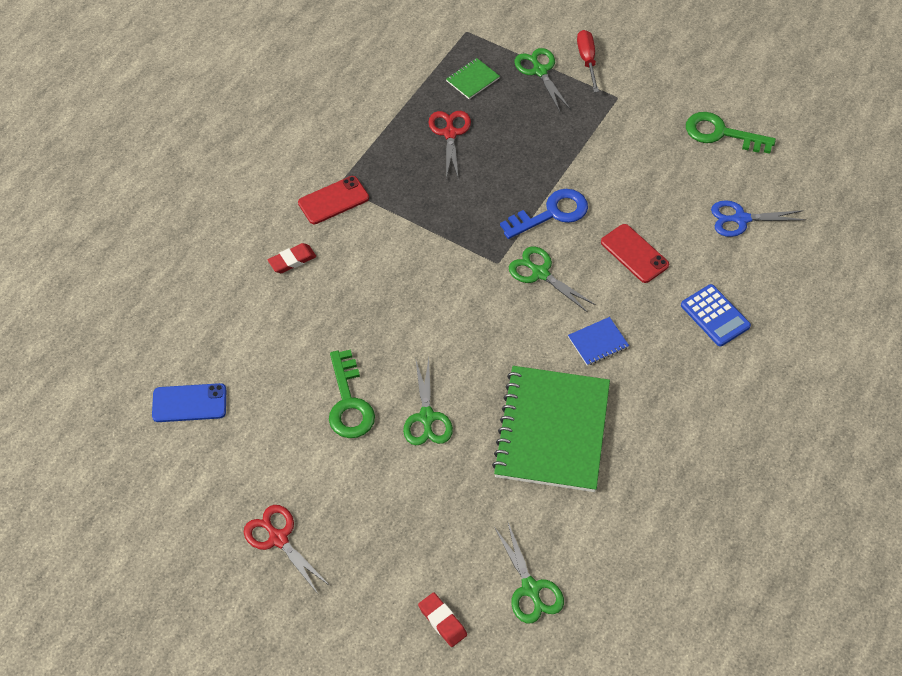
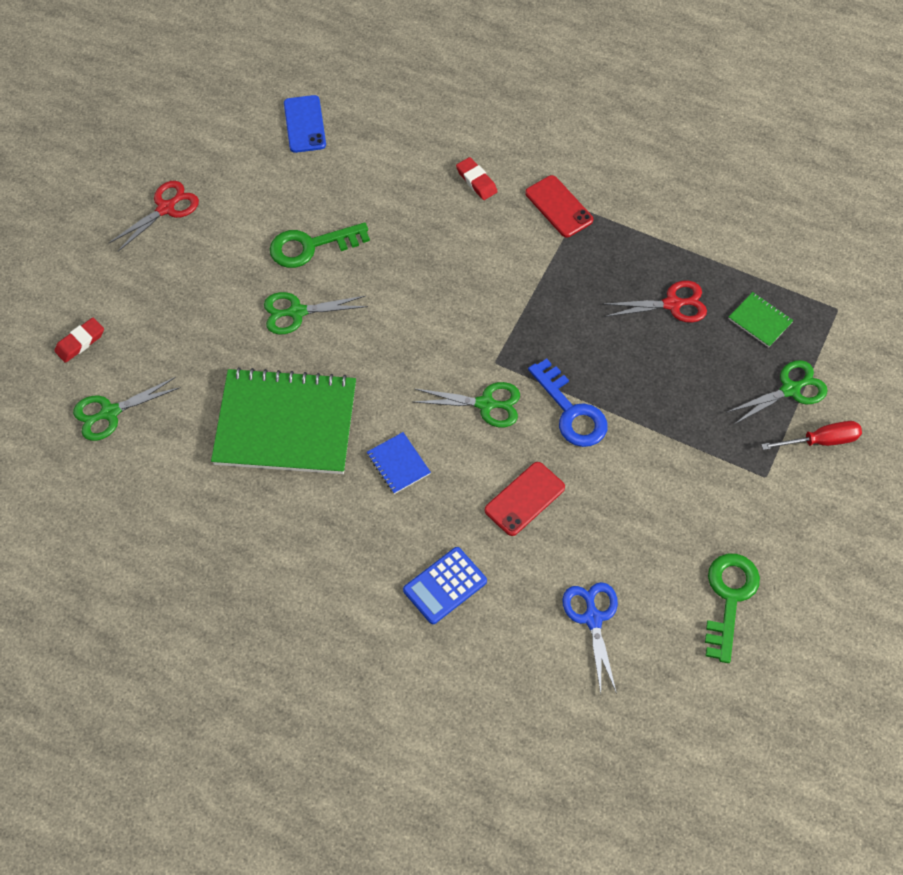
camera: 85 degrees right, 5 degrees up
(540, 273) = (485, 404): green scissors -> green scissors turned 60 degrees clockwise

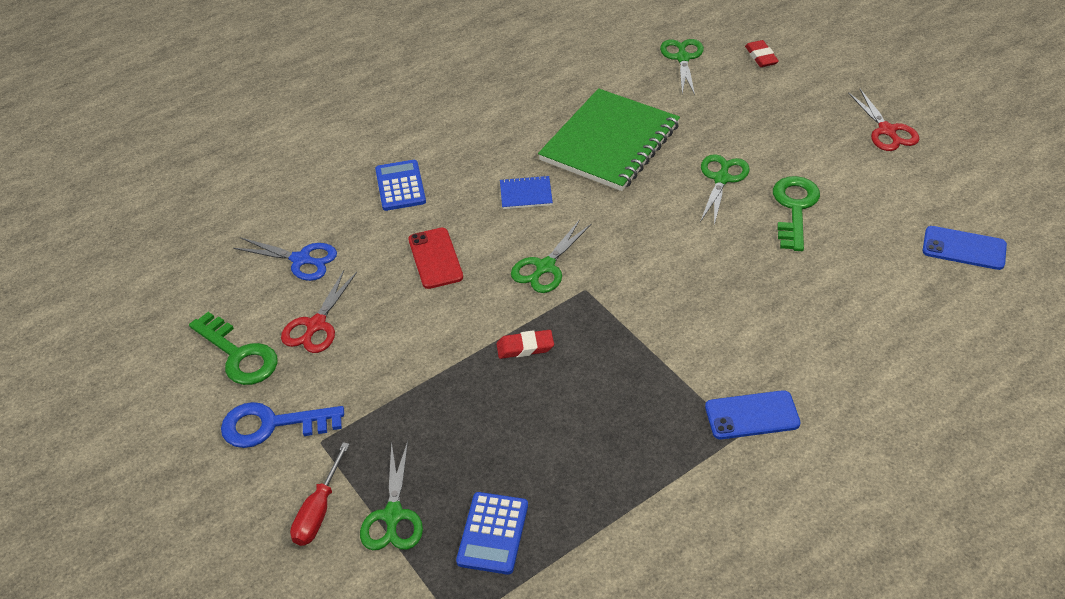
camera: 120 degrees right, 15 degrees down
(476, 181) = (823, 357): red eraser -> red eraser (525, 347)
(558, 207) = (752, 415): red phone -> blue phone
(571, 411) = (495, 323): blue key -> blue key (272, 425)
(672, 304) = (564, 460): red scissors -> red scissors (316, 325)
(760, 320) = (493, 533): green notebook -> blue calculator

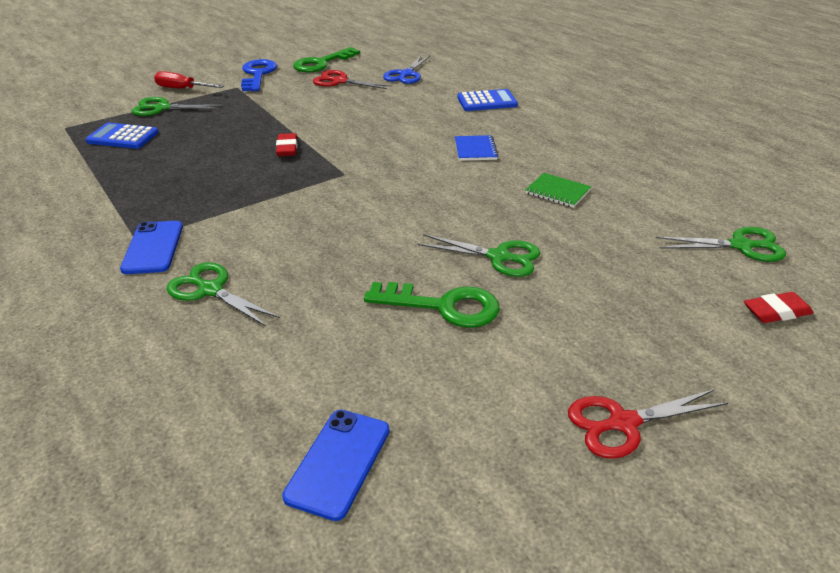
camera: 90 degrees right, 10 degrees down
(435, 258) = (398, 115): red phone -> none
(545, 267) = (377, 157): green scissors -> green scissors (210, 290)
(610, 142) = (557, 192): green notebook -> green notebook, size x0.40

